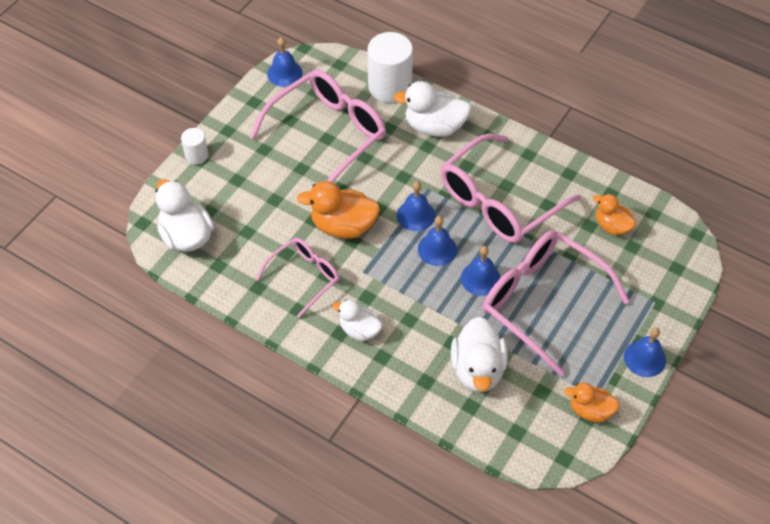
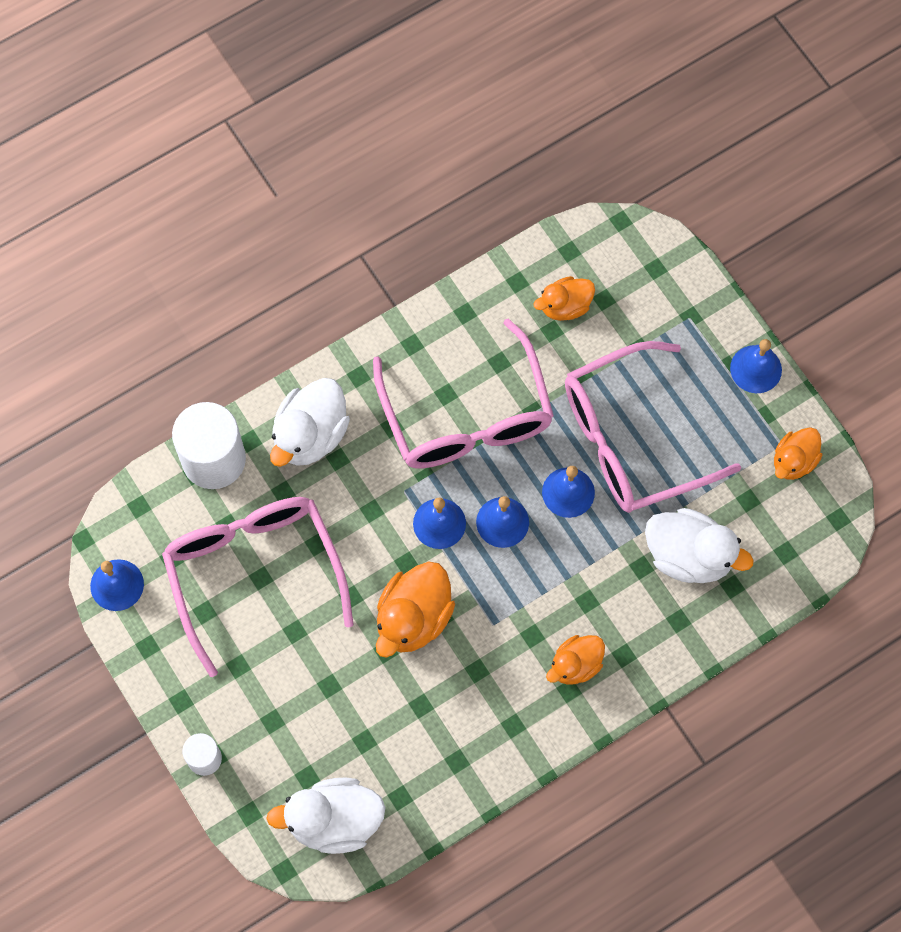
camera: 65 degrees left, 15 degrees up
(304, 277) = (468, 698): pink glasses -> none
(359, 330) = (575, 665): white duck -> orange duck

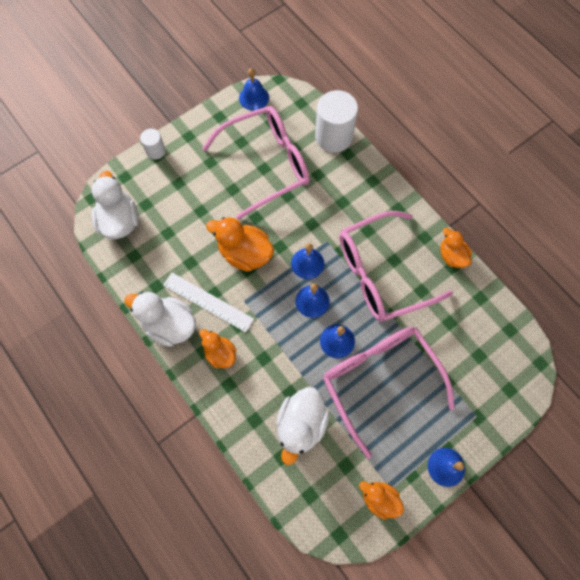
camera: 85 degrees right, 0 degrees up
(310, 435) = (356, 185): white duck -> white duck (169, 325)
(491, 680) = (208, 302): none -> white ruler
(565, 306) = (469, 330): orange duck -> orange duck (452, 256)

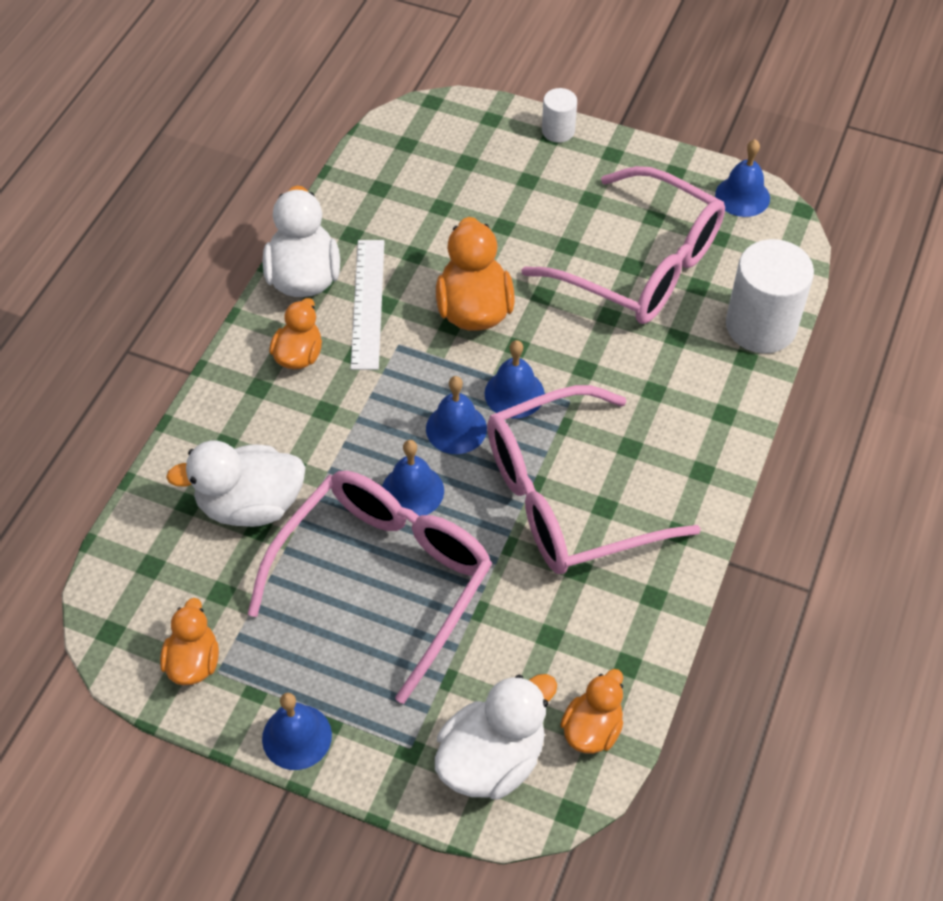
camera: 60 degrees right, 15 degrees down
(119, 221) = (420, 147): white duck -> white duck (492, 759)
(380, 274) = (566, 499): pink glasses -> pink glasses turned 60 degrees counterclockwise
(452, 256) = (673, 587): orange duck -> orange duck (592, 729)

